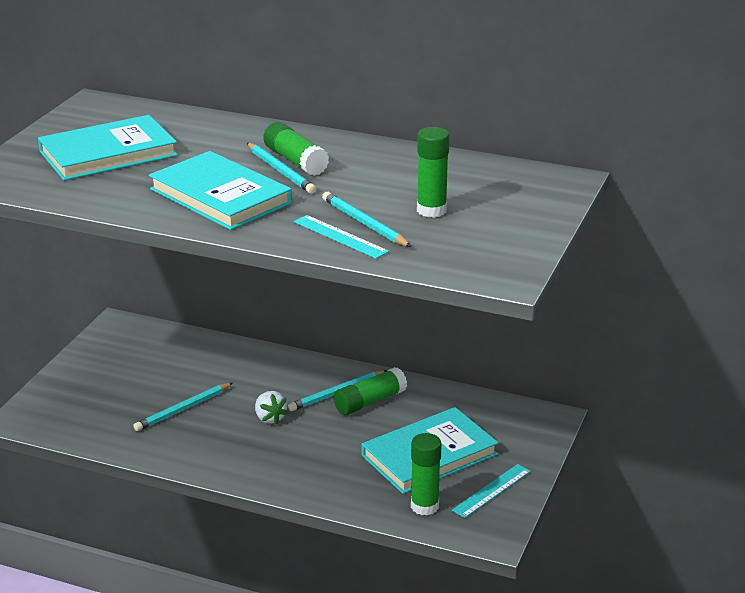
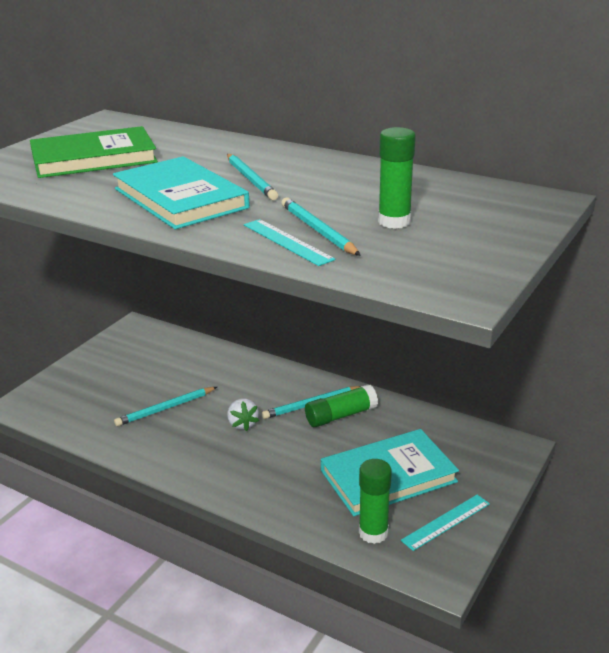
camera: 10 degrees right, 0 degrees up
(108, 153) = (94, 158): turquoise book -> green book
(295, 161) = (269, 171): green glue stick -> none

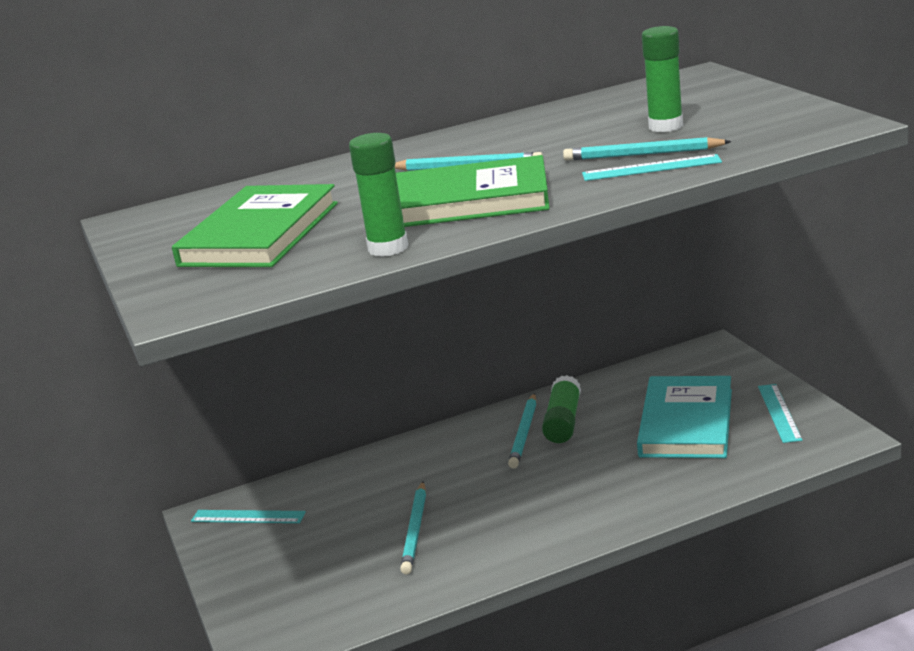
camera: 50 degrees left, 5 degrees down
(142, 341) = (248, 517): none -> turquoise ruler
(180, 198) = (467, 201): turquoise book -> green book
(242, 424) = (507, 484): white strawberry -> none
(373, 533) = (759, 454): green glue stick -> green glue stick (388, 248)

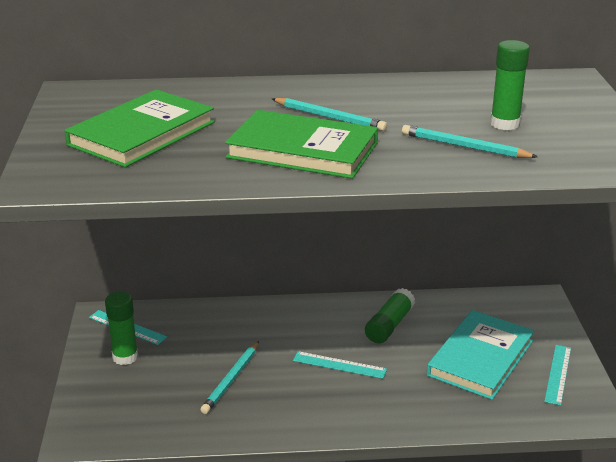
camera: 15 degrees right, 5 degrees up
(388, 248) = (213, 177): green glue stick -> green glue stick (125, 357)
(524, 433) = (355, 325): turquoise pencil -> none
(651, 168) = (459, 162): turquoise ruler -> turquoise ruler (339, 365)

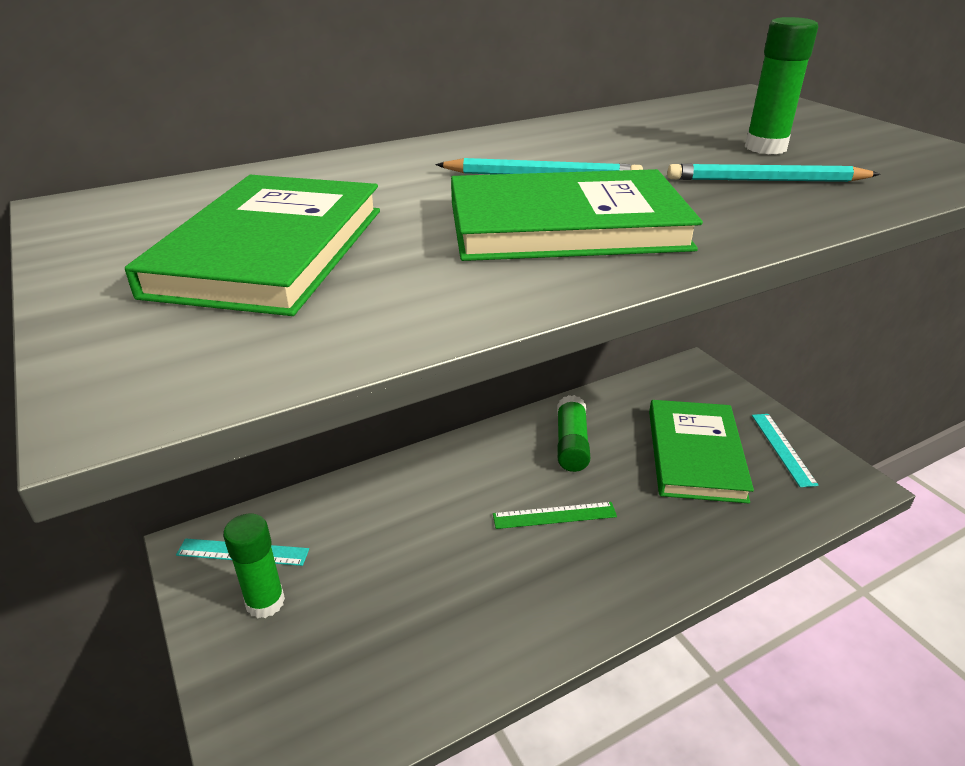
camera: 25 degrees left, 5 degrees up
(231, 379) = (436, 585): turquoise pencil -> none
(339, 365) = (554, 515): turquoise ruler -> green ruler
(480, 358) = (695, 454): turquoise book -> green book

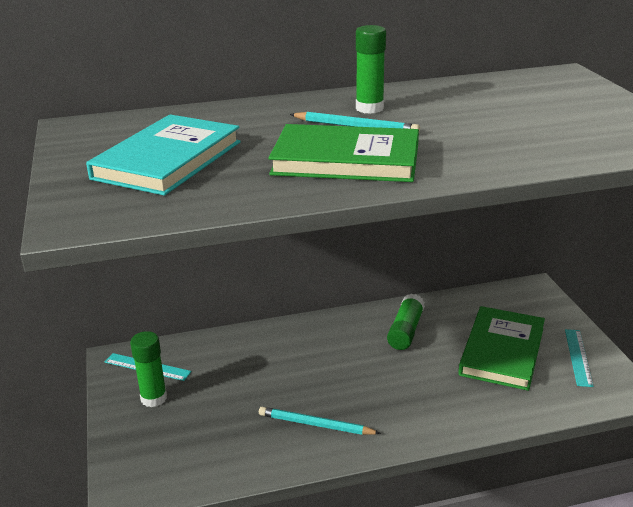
camera: 15 degrees right, 5 degrees down
(270, 250) = (168, 160): green book -> turquoise book
(554, 515) = (372, 376): green ruler -> none
(765, 148) = (529, 117): green glue stick -> green glue stick (369, 108)
(767, 180) = (505, 141): turquoise pencil -> turquoise pencil (316, 424)

